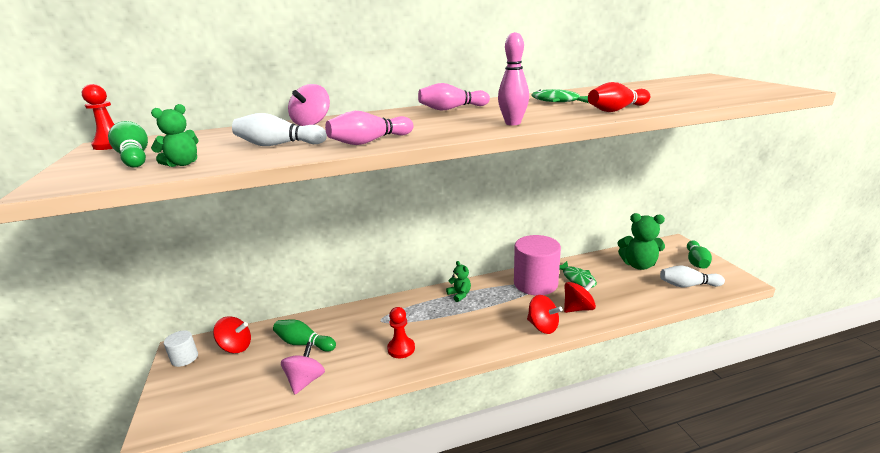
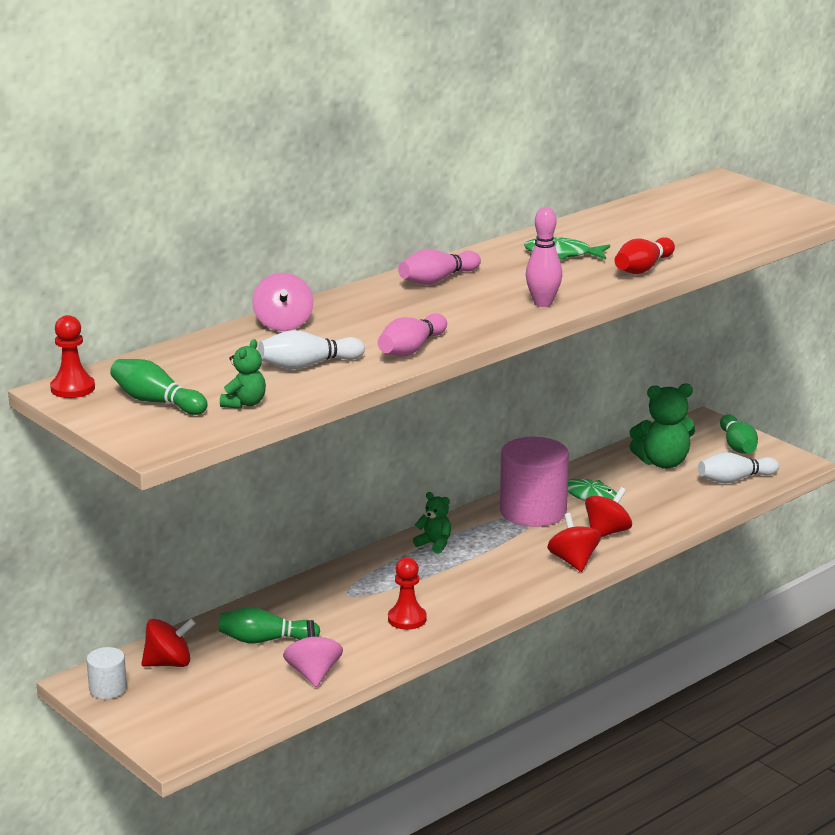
camera: 25 degrees left, 0 degrees up
(543, 327) = (573, 561): red spinning top -> red spinning top turned 120 degrees counterclockwise

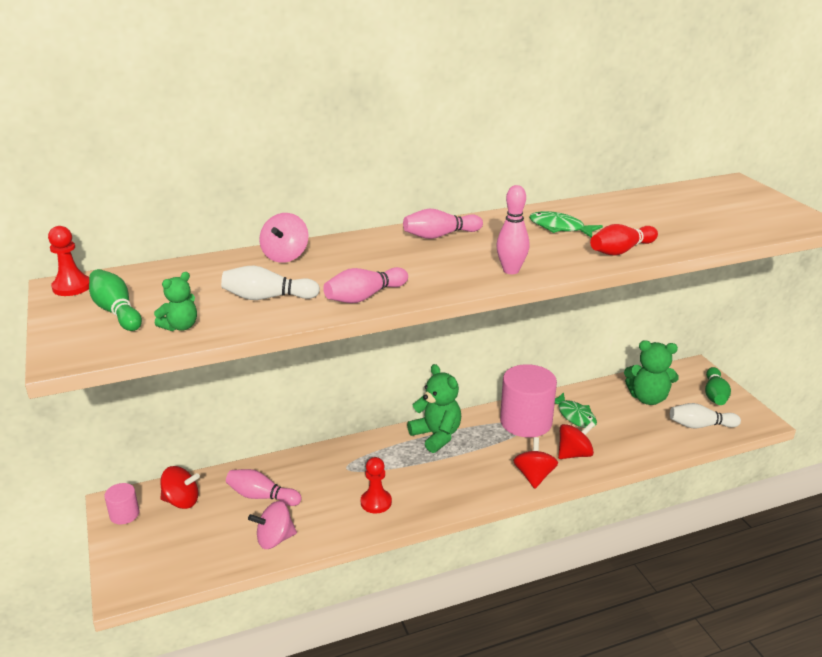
camera: 20 degrees right, 5 degrees up
(108, 689) = (124, 514): white cylinder -> pink cylinder
(265, 640) = (262, 496): green bowling pin -> pink bowling pin
(313, 674) = (274, 539): pink spinning top -> pink spinning top turned 120 degrees counterclockwise
(434, 544) = (436, 436): green teddy bear -> green teddy bear, size x1.80

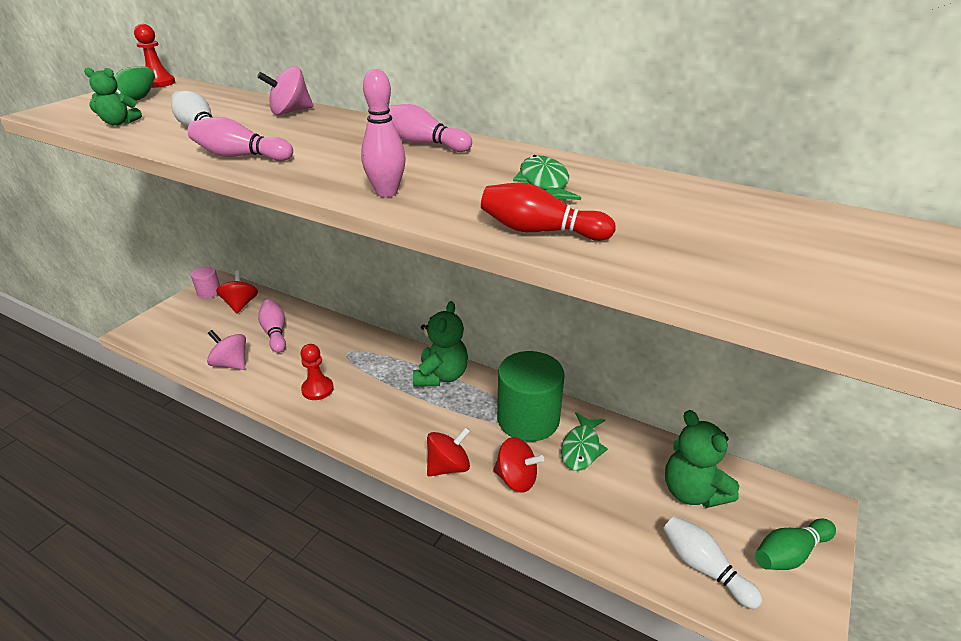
camera: 50 degrees right, 5 degrees up
(181, 501) = (240, 304): red spinning top -> red spinning top turned 150 degrees counterclockwise
(526, 422) = (528, 419): pink cylinder -> green cylinder

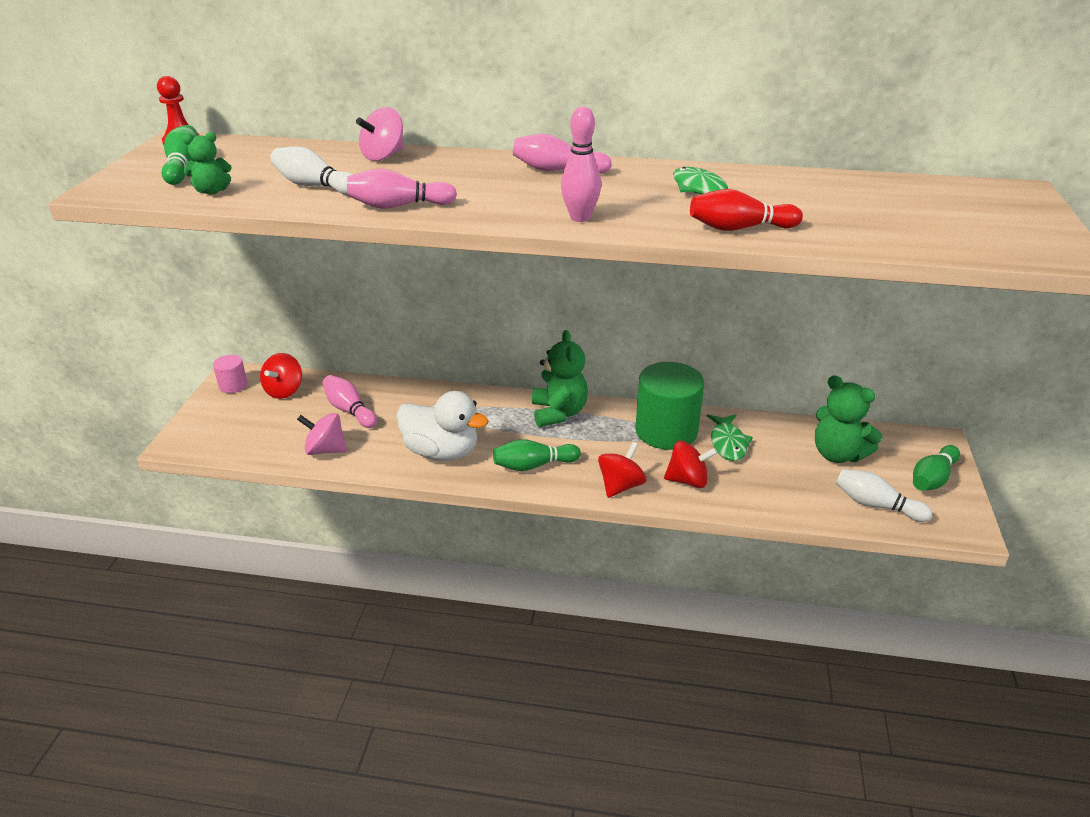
camera: 20 degrees left, 0 degrees up
(240, 304) = (284, 391): red spinning top -> red spinning top turned 135 degrees counterclockwise
(317, 389) = (441, 452): red pawn -> white duck
(385, 423) = (533, 465): none -> green bowling pin

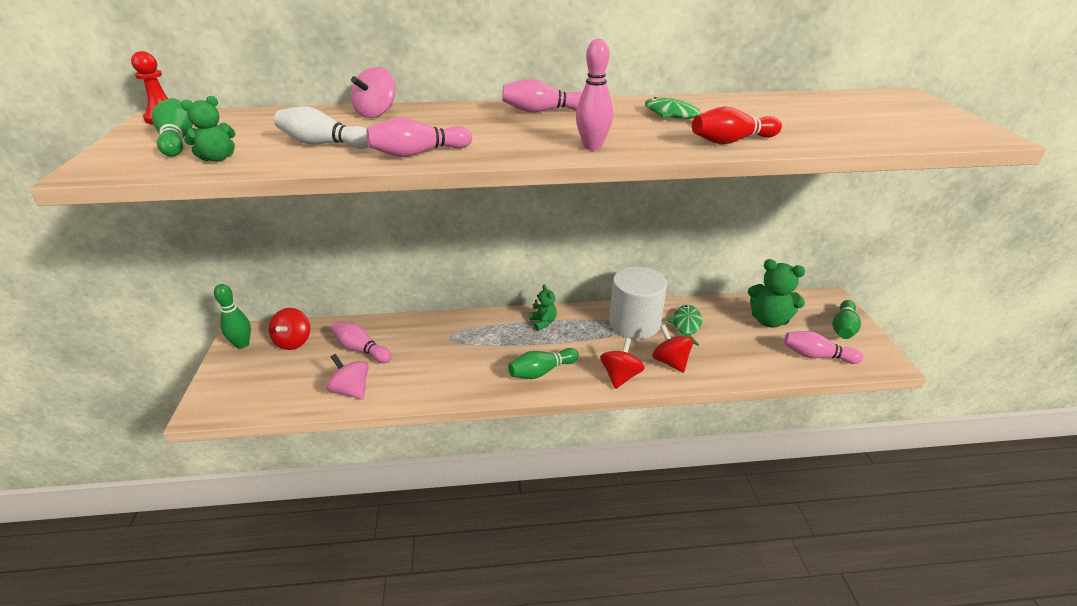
camera: 15 degrees left, 0 degrees up
(233, 385) = (242, 344): pink cylinder -> green bowling pin
(325, 450) = (351, 390): pink spinning top -> pink spinning top turned 45 degrees clockwise
(441, 452) = (458, 373): white duck -> none
(558, 413) = (543, 322): green teddy bear -> green teddy bear, size x0.55
(666, 431) = (634, 323): green cylinder -> white cylinder
(688, 480) = (670, 362): red spinning top -> red spinning top turned 105 degrees counterclockwise
(728, 443) = (686, 325): green fish -> green fish turned 150 degrees counterclockwise
(876, 505) = (816, 356): white bowling pin -> pink bowling pin

